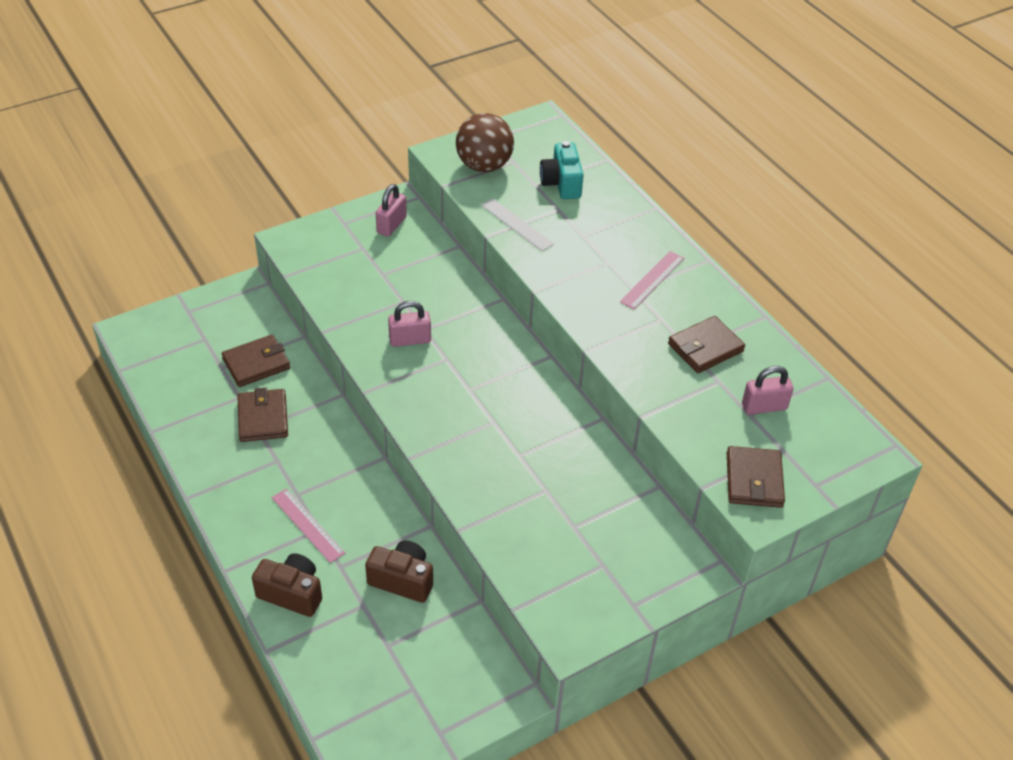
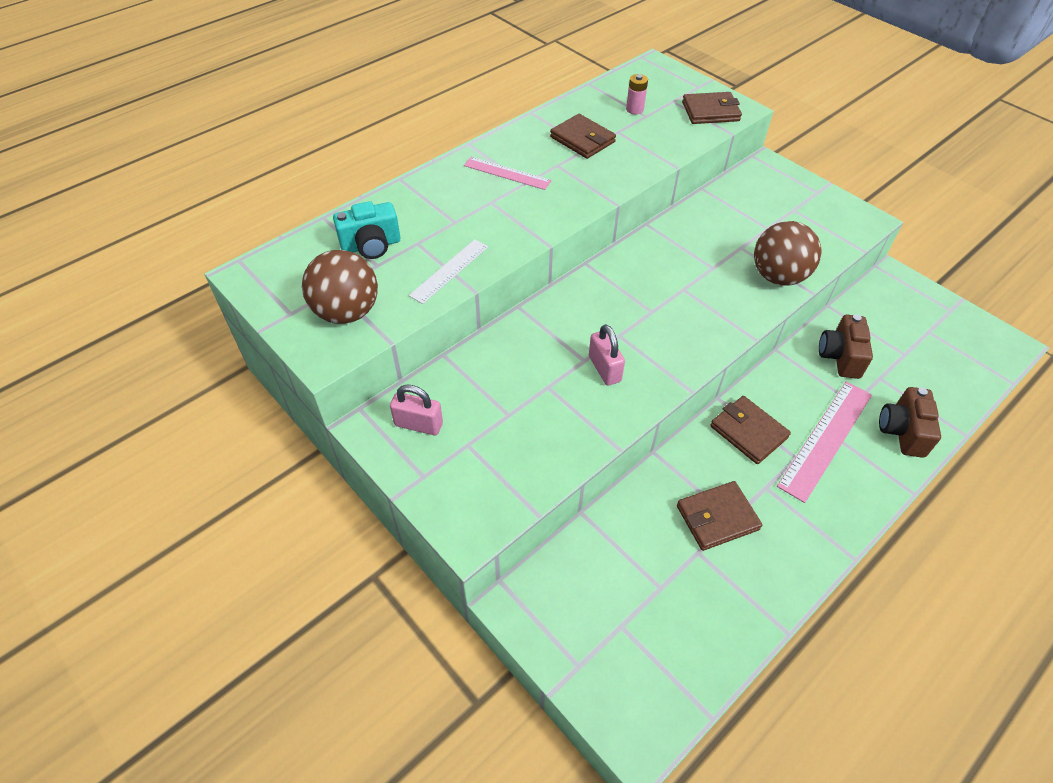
camera: 100 degrees left, 5 degrees up
(256, 363) = (641, 550): brown wallet -> brown wallet (748, 432)
(307, 525) = (826, 439): pink ruler -> pink ruler, size x1.59
(491, 507) = (778, 276): none -> brown ball
(764, 407) = (634, 109): pink padlock -> pink battery

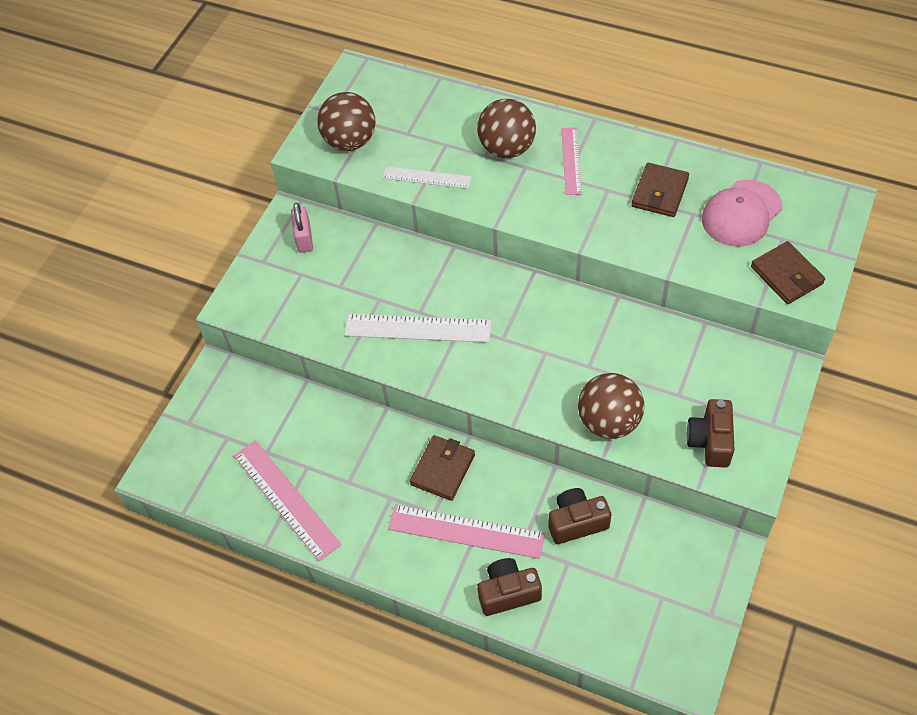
camera: 70 degrees right, 5 degrees up
(371, 246) = (426, 120): turquoise camera -> none
(458, 205) = (507, 148): none -> brown ball
(604, 369) = (417, 328): pink padlock -> white ruler
(634, 109) = (741, 213): pink battery -> pink cap
(717, 518) = (344, 471): brown wallet -> none
(733, 588) = (286, 499): none -> pink ruler
(821, 228) = (710, 441): none -> brown camera

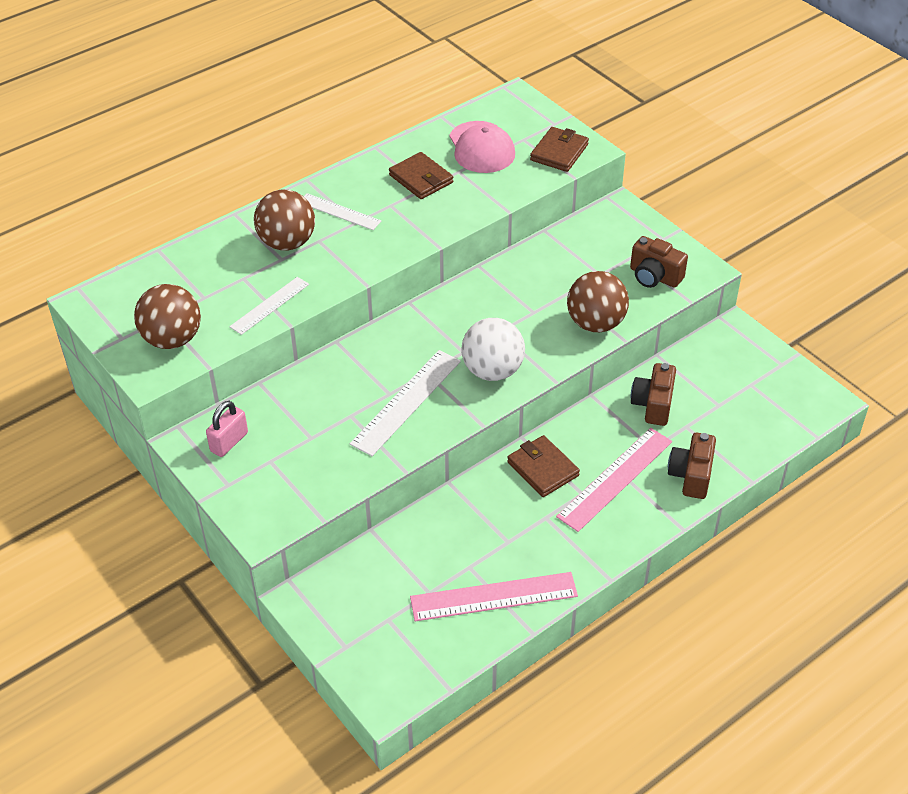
camera: 65 degrees left, 10 degrees down
(304, 239) = (229, 442): pink padlock -> pink padlock turned 75 degrees counterclockwise
(494, 371) = (492, 371): none -> white ball
(571, 161) = (339, 212): pink ruler -> white ruler
(786, 275) = (559, 152): brown wallet -> brown wallet turned 60 degrees counterclockwise

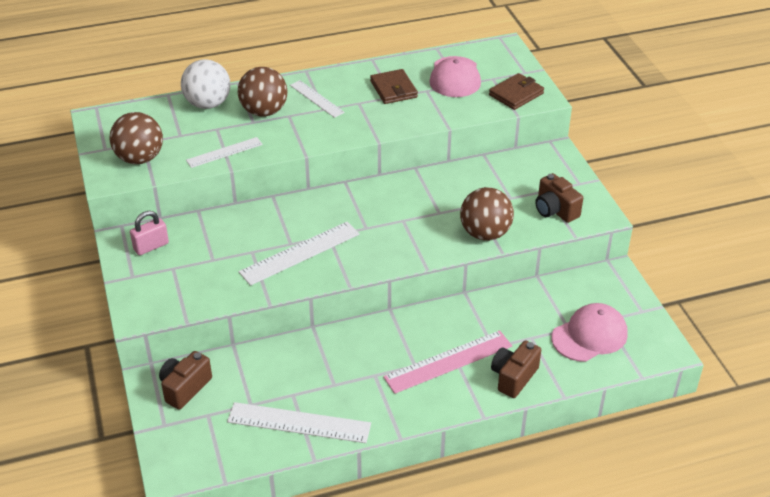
camera: 20 degrees right, 5 degrees down
(492, 371) = (380, 248): white ball -> white ball (208, 104)
(493, 596) = (299, 423): pink ruler -> white ruler
(542, 469) = (393, 337): brown wallet -> none
(653, 404) = (512, 313): brown camera -> brown camera (185, 388)
(743, 406) = (589, 335): none -> pink cap

